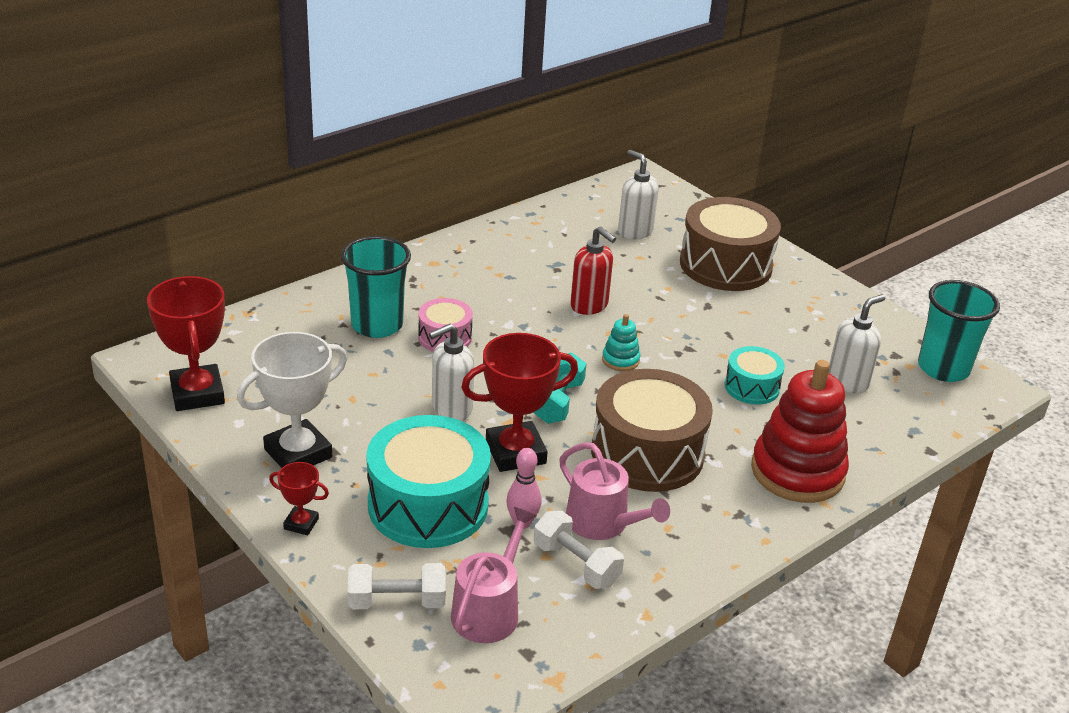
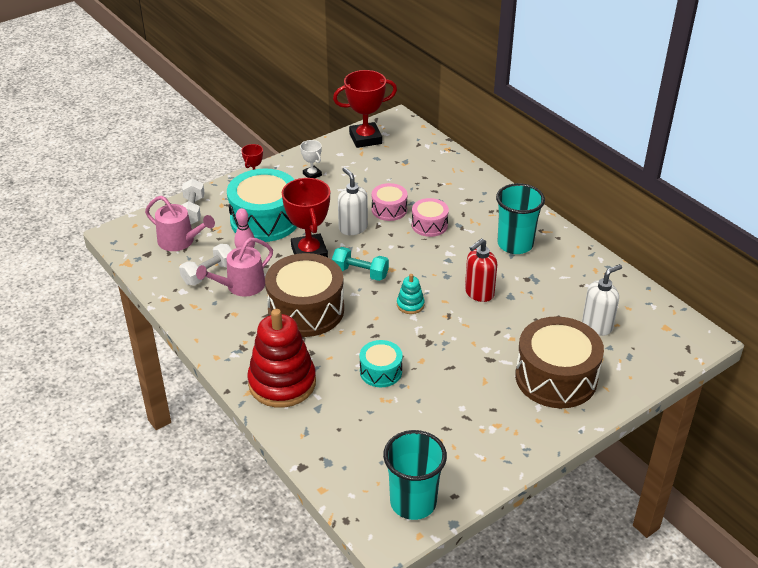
camera: 95 degrees right, 5 degrees up
(298, 453) = (312, 174): white trophy -> white trophy, size x0.50
(377, 325) = (440, 197): turquoise cup -> turquoise cup (515, 244)
(405, 373) = (389, 209): none -> pink drum
(848, 381) = (390, 431): white soap dispenser -> none

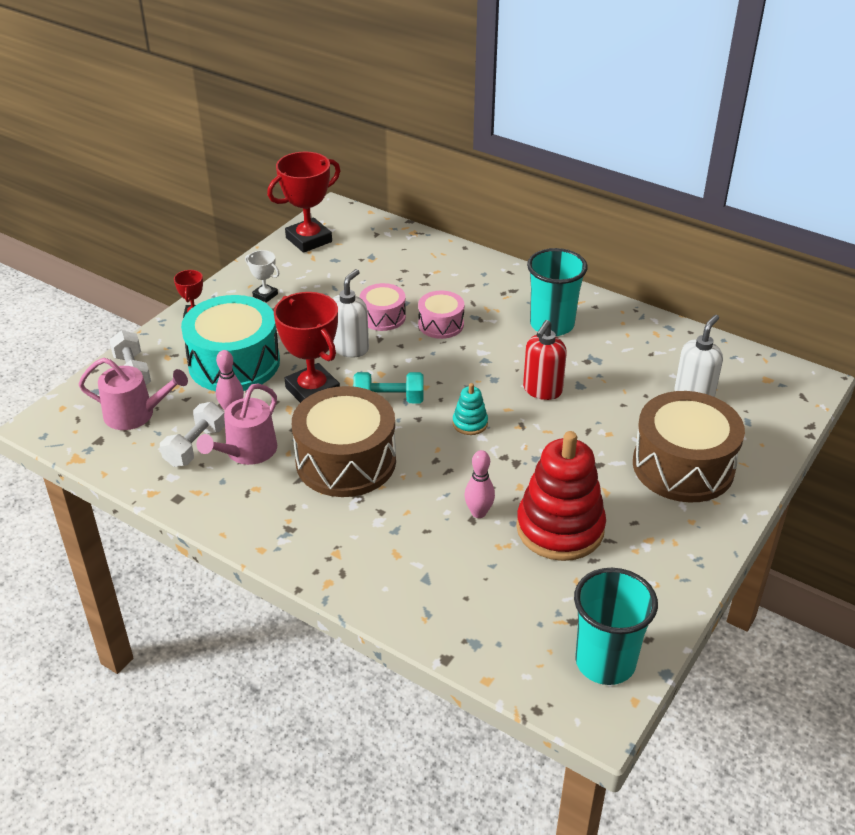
camera: 20 degrees left, 0 degrees up
(282, 383) = (364, 559): red stacking toy -> red stacking toy (560, 528)
(353, 228) = (350, 348): white soap dispenser -> white soap dispenser turned 75 degrees clockwise
(381, 371) = (478, 513): turquoise drum -> pink bowling pin

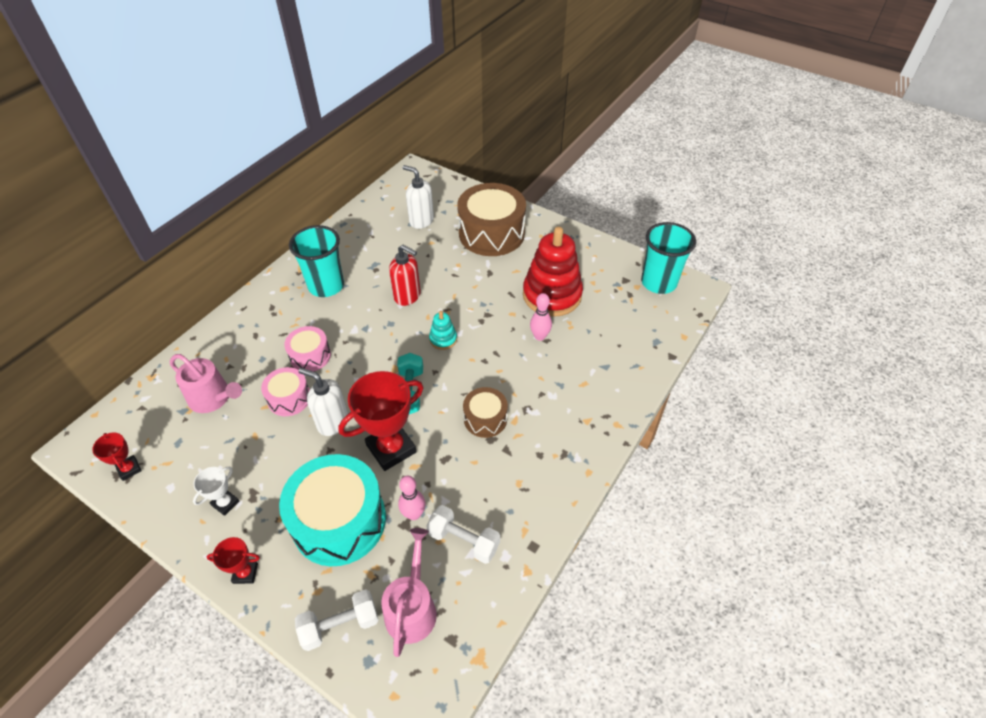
camera: 90 degrees left, 10 degrees up
(247, 451) = (472, 495): pink watering can -> pink watering can (213, 398)
(309, 240) = (129, 469): red trophy -> red trophy, size x0.50
(346, 461) = (485, 419): brown drum -> brown drum, size x0.52

